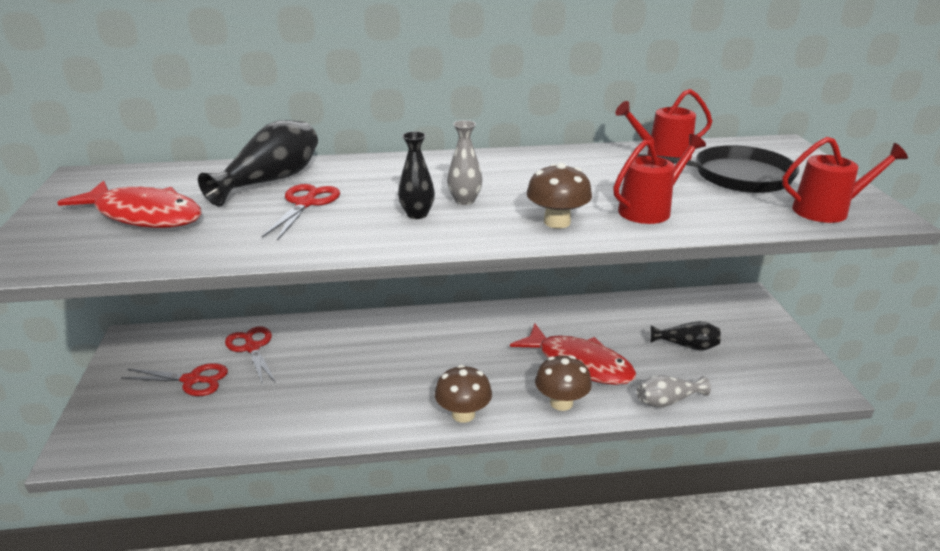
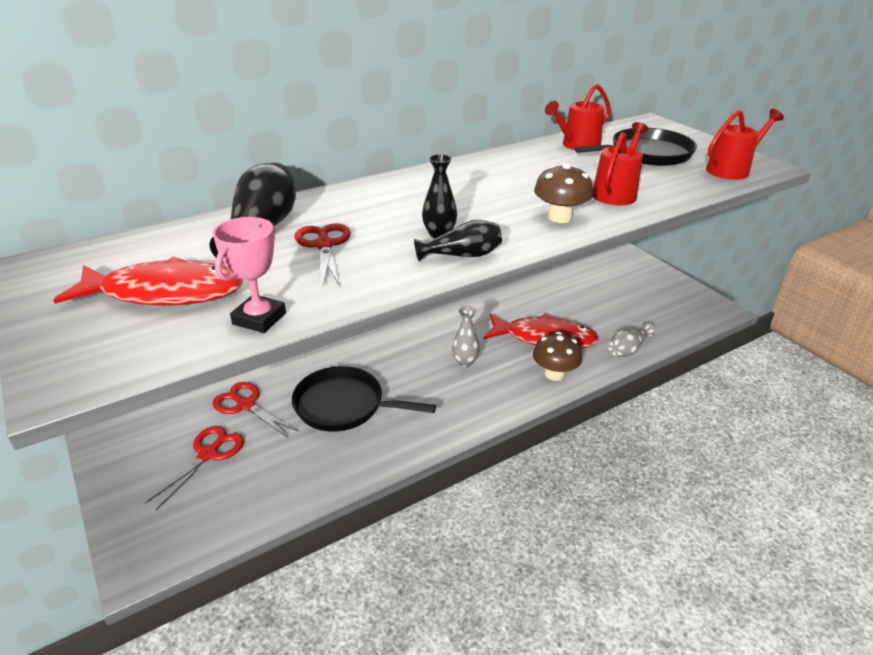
camera: 25 degrees left, 5 degrees up
(187, 251) = (259, 318): none -> pink trophy
(192, 380) = (208, 454): red scissors -> red scissors turned 45 degrees counterclockwise
(332, 372) = (343, 405): none -> black pan
(463, 414) = (486, 407): brown mushroom -> none
(464, 200) = (465, 213): grey vase -> grey vase (465, 362)
(687, 346) = (610, 302): black vase -> black vase (462, 255)

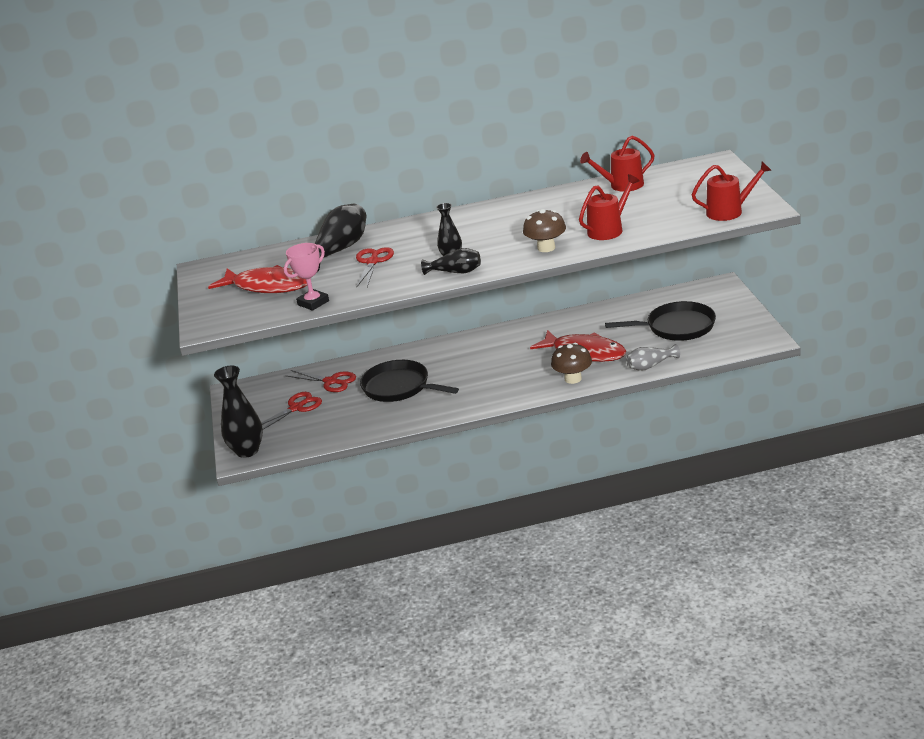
camera: 25 degrees right, 5 degrees down
(148, 547) = (247, 451): none -> black vase
(246, 405) = (331, 381): red scissors -> red scissors turned 150 degrees clockwise
(465, 362) = (507, 365): grey vase -> none
(647, 154) = (674, 195): black pan -> black pan (677, 327)

